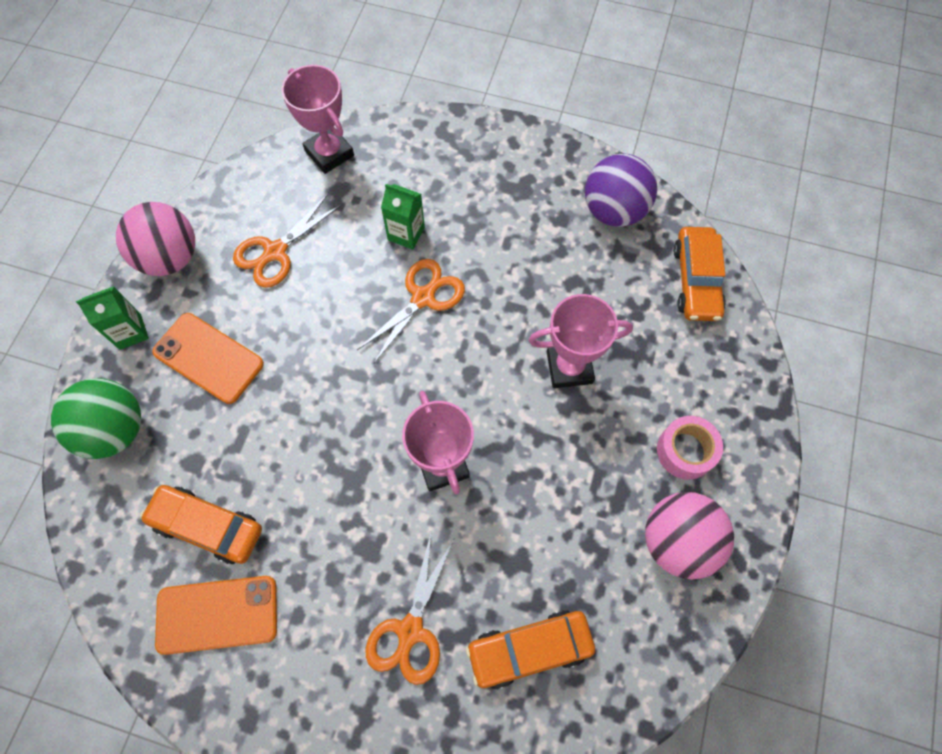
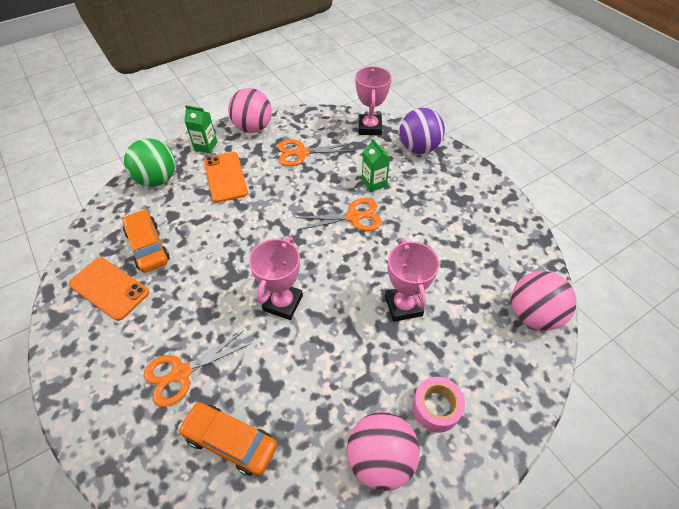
camera: 40 degrees right, 15 degrees down
(569, 367) = (403, 306): pink trophy -> pink trophy turned 45 degrees clockwise
(614, 210) = (509, 243): purple ball -> purple ball (418, 148)
(696, 280) = (532, 314): orange car -> pink ball

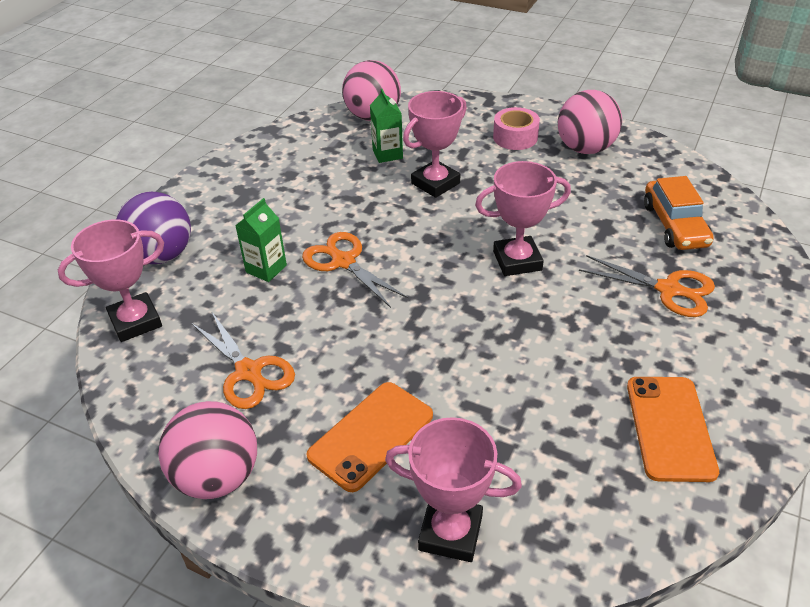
camera: 120 degrees left, 10 degrees down
(148, 246) = (575, 436): orange car -> none
(157, 179) = (450, 532): green ball -> pink trophy
(205, 146) = (314, 520): green carton -> green carton (387, 154)

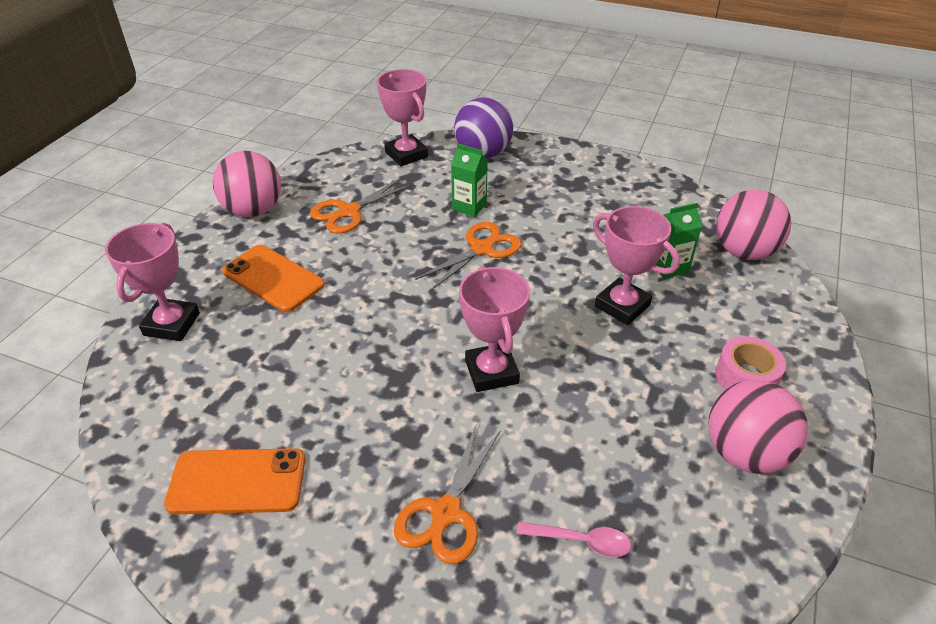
camera: 85 degrees right, 0 degrees up
(674, 225) = (580, 541): orange car -> pink spoon

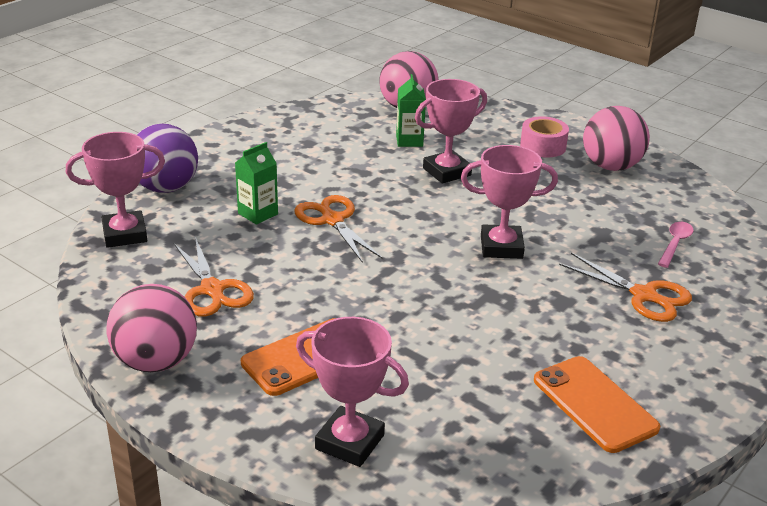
camera: 75 degrees left, 10 degrees down
(237, 482) = (594, 404): orange phone -> orange phone turned 45 degrees counterclockwise

